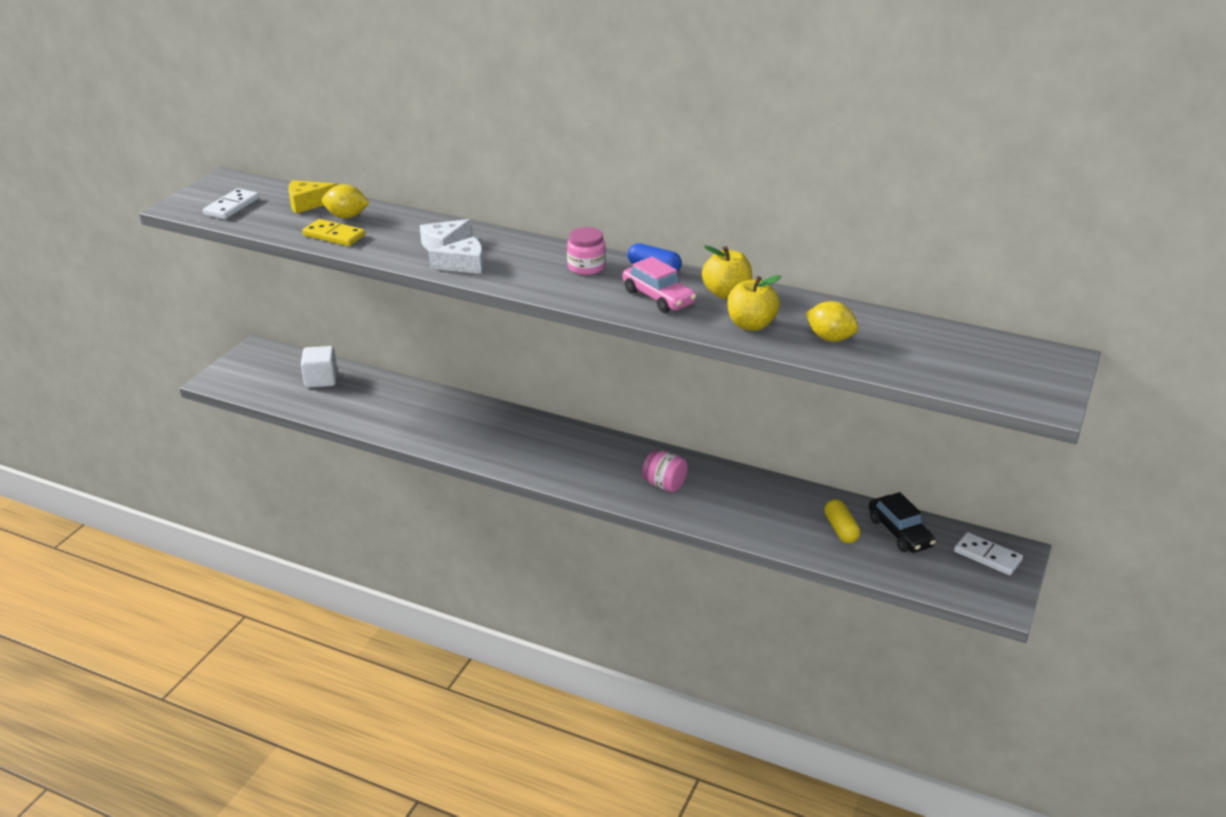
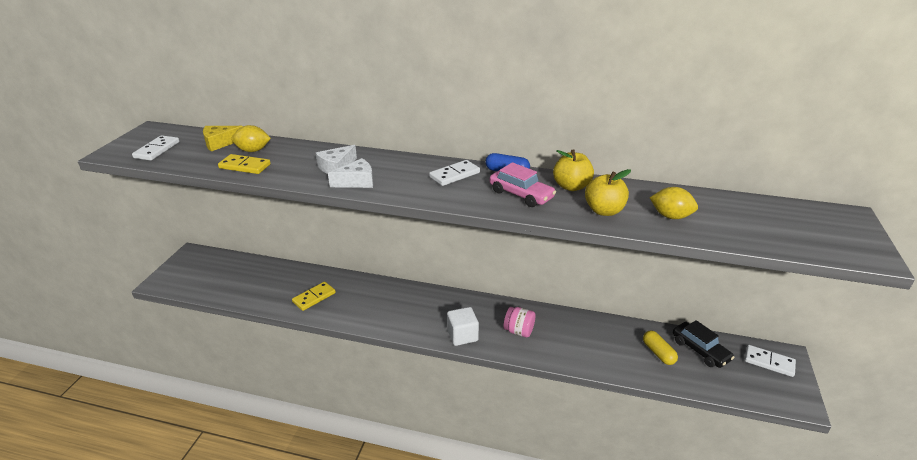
camera: 10 degrees left, 0 degrees up
(321, 379) = (243, 273): white cube -> white cube (462, 335)
(408, 418) = (314, 297): none -> yellow domino
(586, 267) = (454, 175): pink jar -> white domino

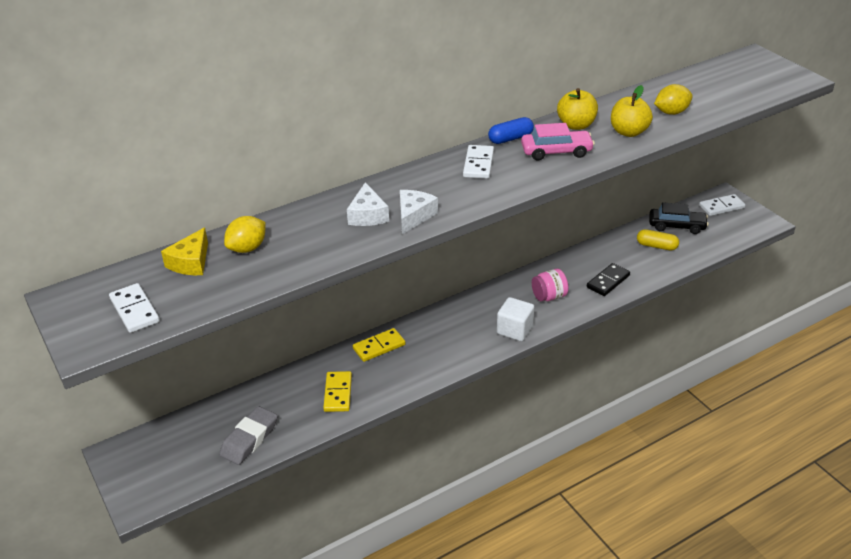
camera: 45 degrees left, 5 degrees up
(242, 289) = (249, 439): none -> grey eraser
(245, 166) = (278, 266): yellow domino -> yellow domino (379, 346)
(577, 351) = (608, 281): none -> black domino

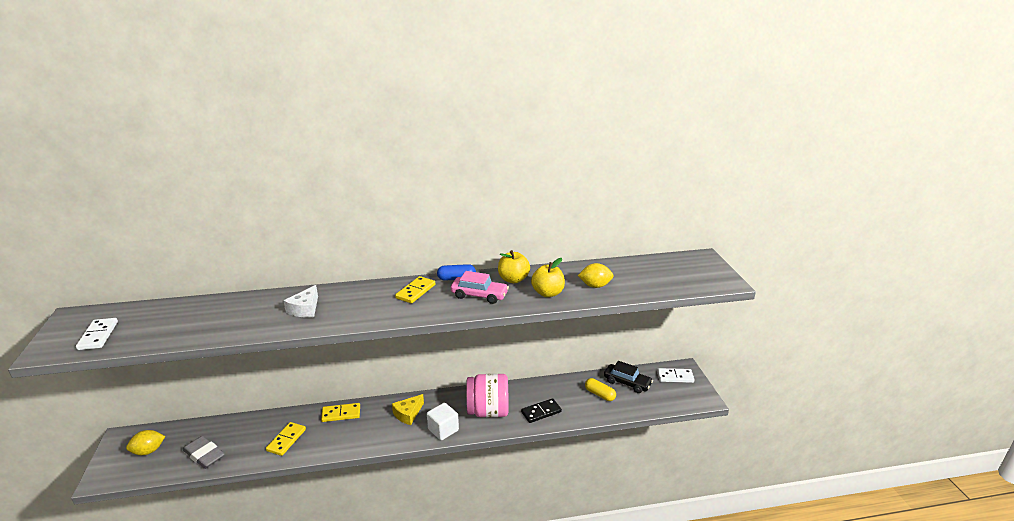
camera: 20 degrees right, 10 degrees down
(191, 262) = (166, 313): yellow cheese -> yellow cheese (408, 414)
(247, 248) = (208, 312): yellow lemon -> yellow lemon (148, 451)
(249, 439) = (204, 455): grey eraser -> grey eraser turned 75 degrees clockwise
(414, 216) = (333, 317): white cheese -> none
(478, 164) = (415, 291): white domino -> yellow domino
(549, 296) = (488, 411): pink jar -> pink jar, size x1.78

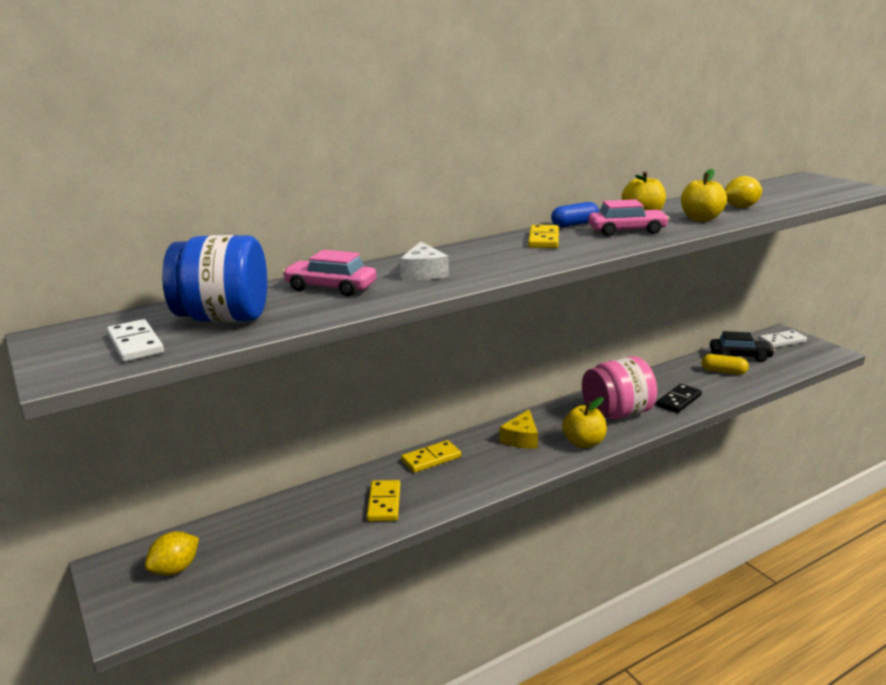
camera: 20 degrees left, 5 degrees down
(159, 324) = (223, 318): none -> blue jar
(204, 455) = (275, 550): grey eraser -> none
(240, 310) = (330, 288): none -> pink car
(443, 430) = (584, 442): white cube -> yellow apple

